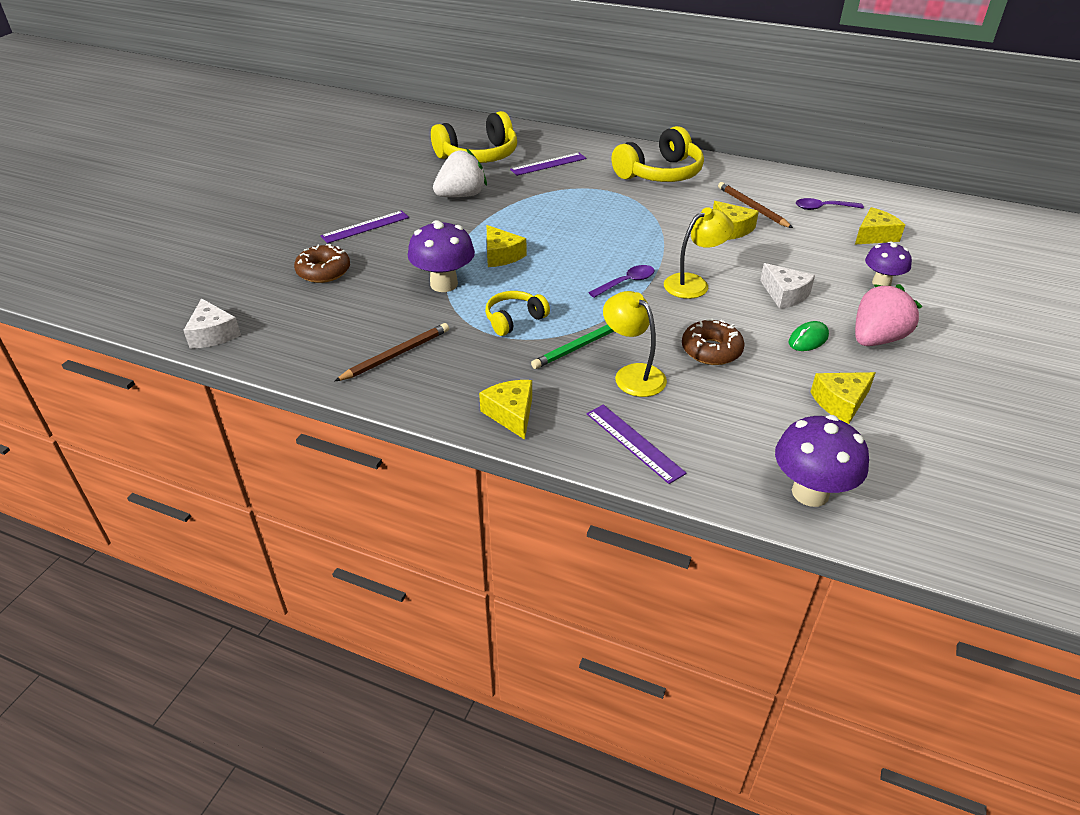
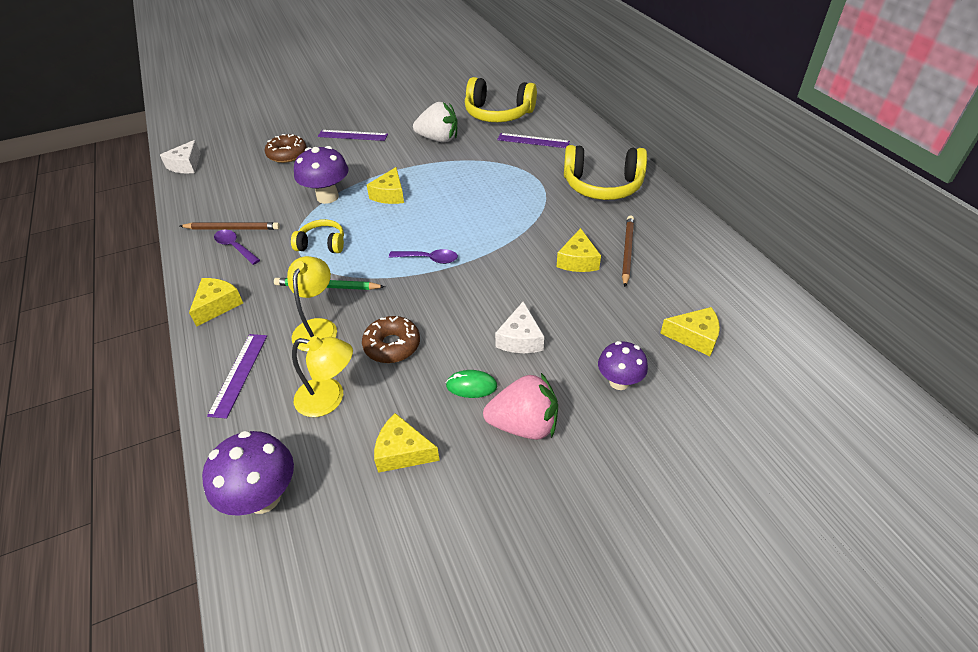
camera: 45 degrees right, 5 degrees up
(693, 283) = (471, 287): yellow lamp -> yellow lamp (329, 399)
(823, 208) = (691, 285): purple spoon -> purple spoon (235, 247)

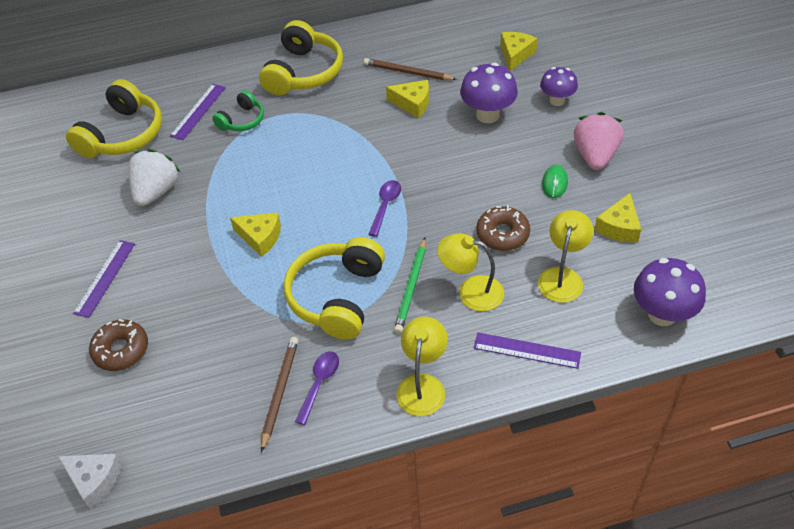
camera: 80 degrees left, 5 degrees up
(217, 305) = (422, 385): yellow cheese -> yellow lamp
(235, 247) = (319, 383): purple spoon -> purple spoon turned 150 degrees clockwise
(322, 244) = (337, 296): yellow headphones -> yellow headphones, size x1.82
(327, 197) = (243, 297): purple mushroom -> purple mushroom (487, 115)
(520, 339) = (505, 150): white cheese -> none
(527, 163) = (242, 120): none -> green headphones

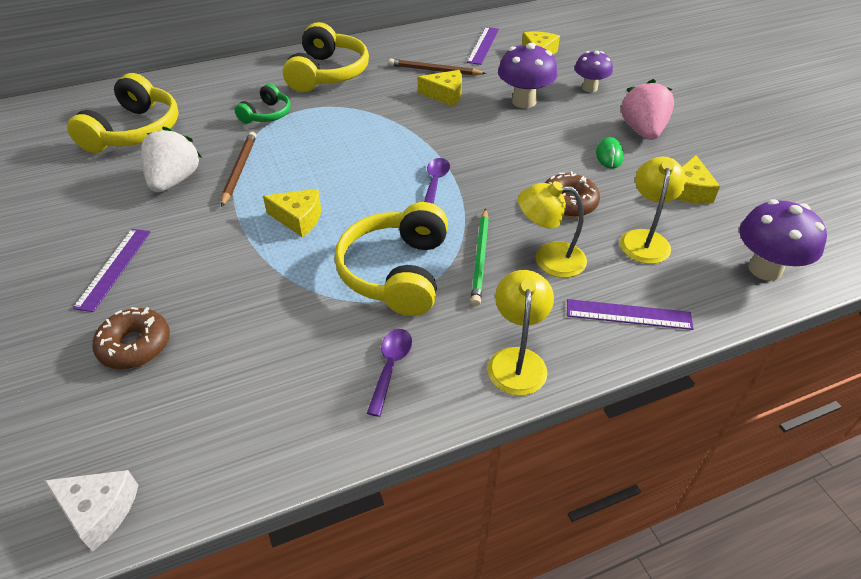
camera: 10 degrees left, 5 degrees down
(198, 111) = (218, 108): purple ruler -> purple ruler (483, 45)
(279, 392) = (342, 380): brown pencil -> brown pencil (239, 170)

